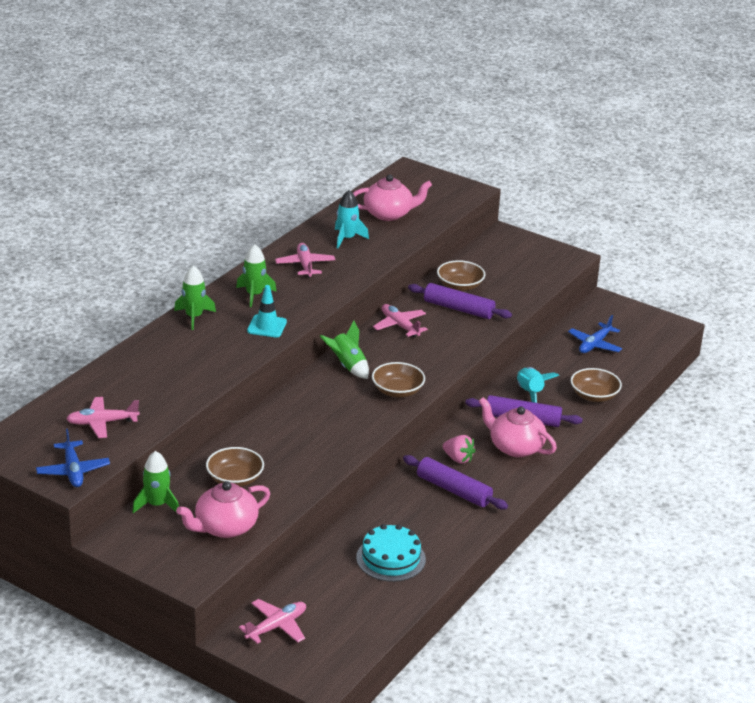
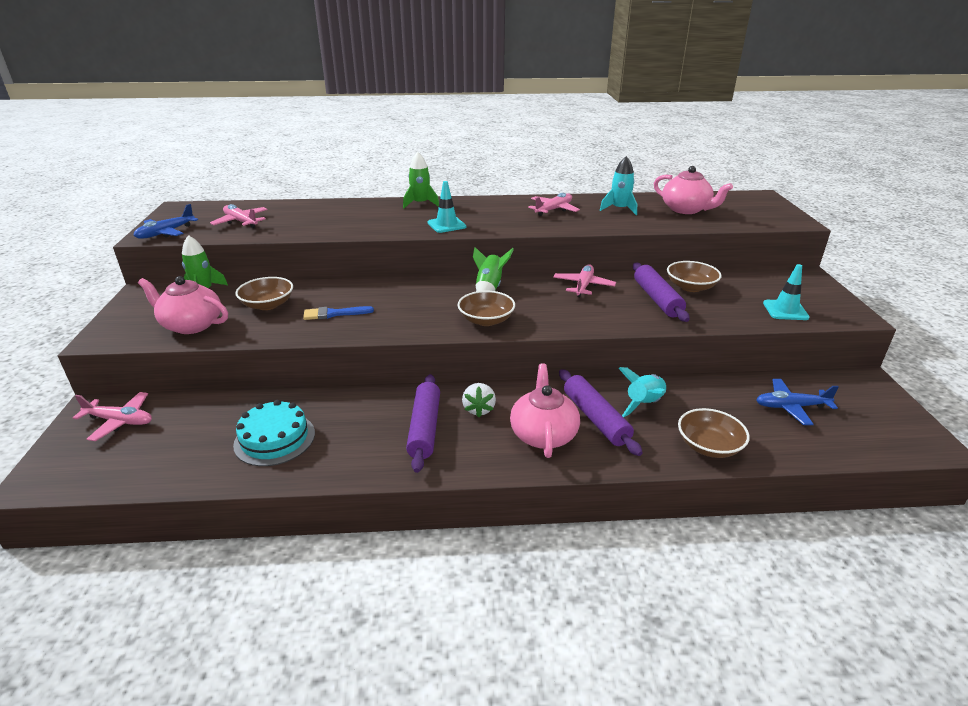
camera: 55 degrees right, 0 degrees up
(254, 295) = (482, 209): green rocket -> none
(297, 453) = (334, 314): none -> blue brush
(458, 459) = (479, 409): pink strawberry -> white strawberry
(535, 274) = (785, 310): none -> turquoise traffic cone

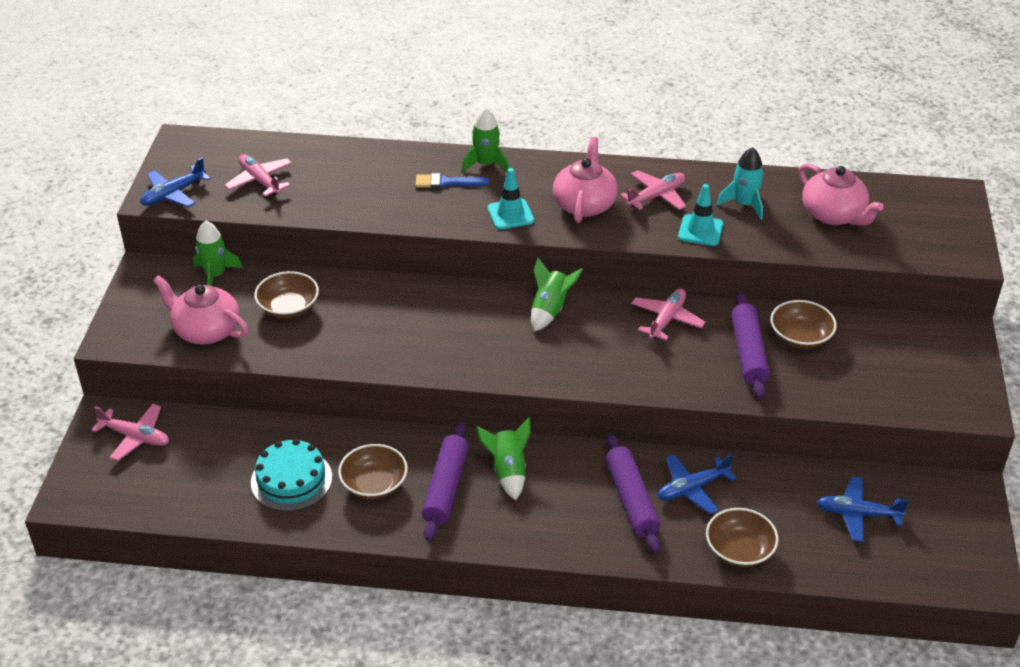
camera: 10 degrees right, 10 degrees up
(334, 314) = (362, 331): blue brush -> blue brush (447, 182)
(479, 409) = (508, 471): white strawberry -> green rocket
(486, 320) = (533, 363): brown bowl -> brown bowl (374, 484)
(543, 434) = (569, 512): pink teapot -> pink teapot (584, 204)
(644, 404) = (692, 488): turquoise rocket -> blue plane
(785, 310) = (897, 390): turquoise traffic cone -> turquoise traffic cone (700, 230)

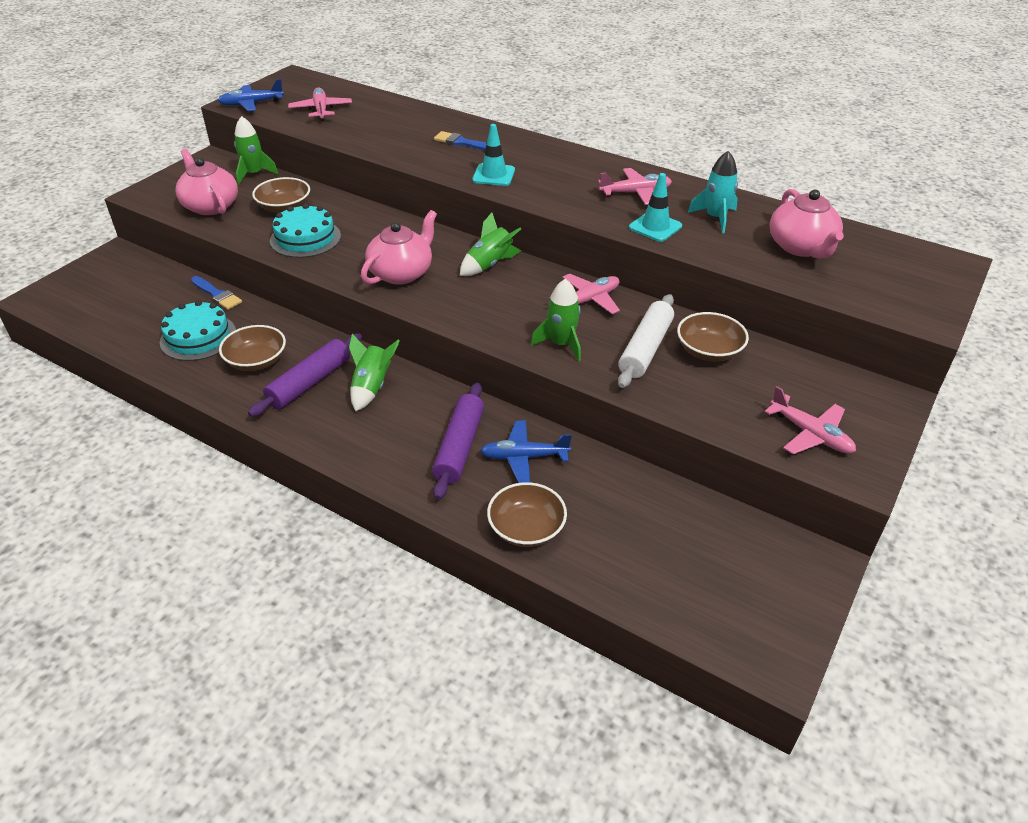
camera: 25 degrees right, 0 degrees up
(135, 437) = (121, 273): pink plane -> pink plane (810, 434)
(266, 427) = (217, 294): none -> blue brush
(344, 337) = (305, 238): none -> turquoise cake
(486, 164) = (506, 138): green rocket -> green rocket (561, 344)
(584, 204) = (565, 183): pink teapot -> pink teapot (401, 273)
(749, 353) = (646, 349): purple rolling pin -> white rolling pin
(857, 514) = (675, 539): blue plane -> none

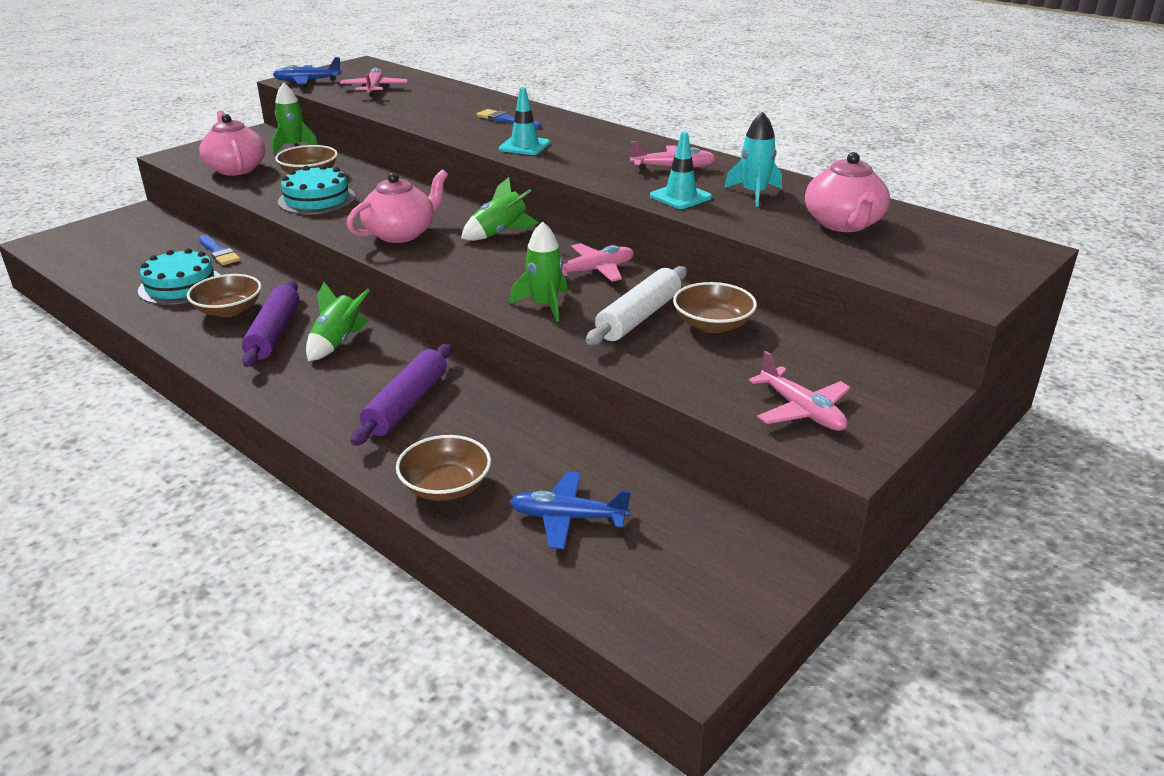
camera: 10 degrees right, 10 degrees down
(309, 382) = (274, 333): purple rolling pin -> purple rolling pin turned 45 degrees counterclockwise
(524, 457) = (474, 420): blue plane -> blue plane (568, 518)

